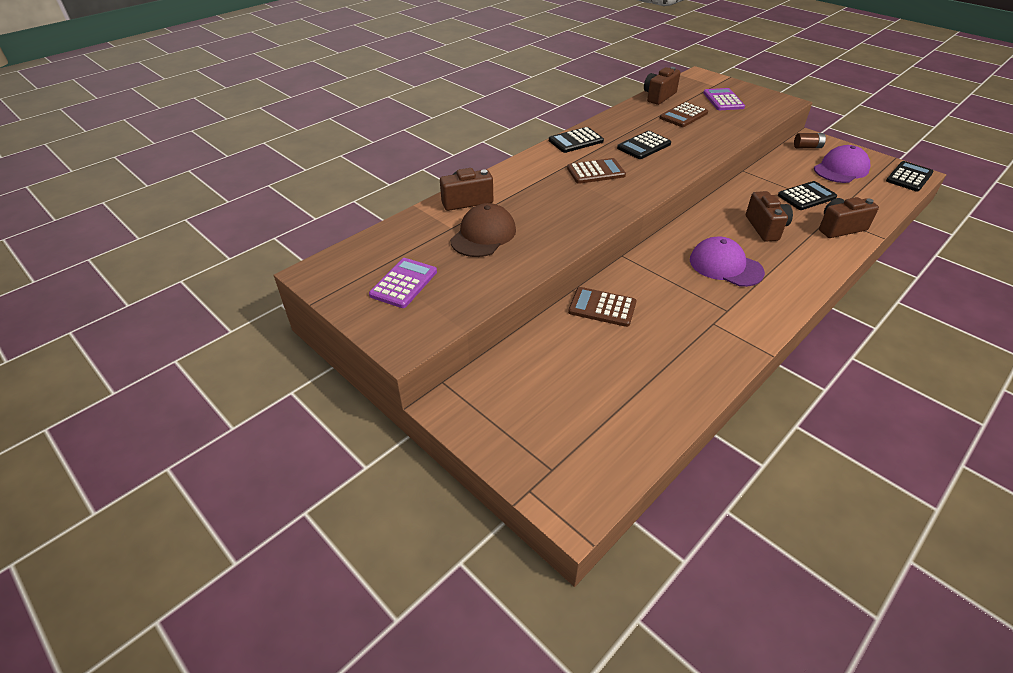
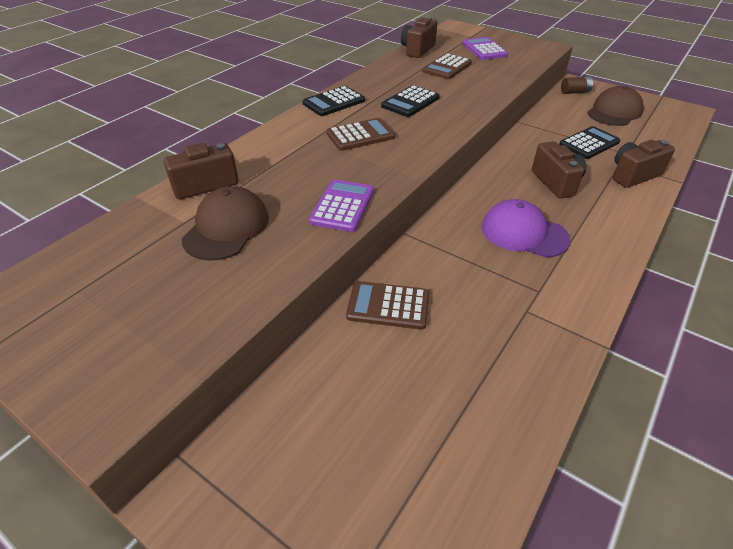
camera: 10 degrees left, 0 degrees up
(403, 283) = (113, 312): purple calculator -> purple calculator (342, 206)
(841, 169) = (614, 112): purple cap -> brown cap
(909, 177) = (682, 114): black calculator -> none

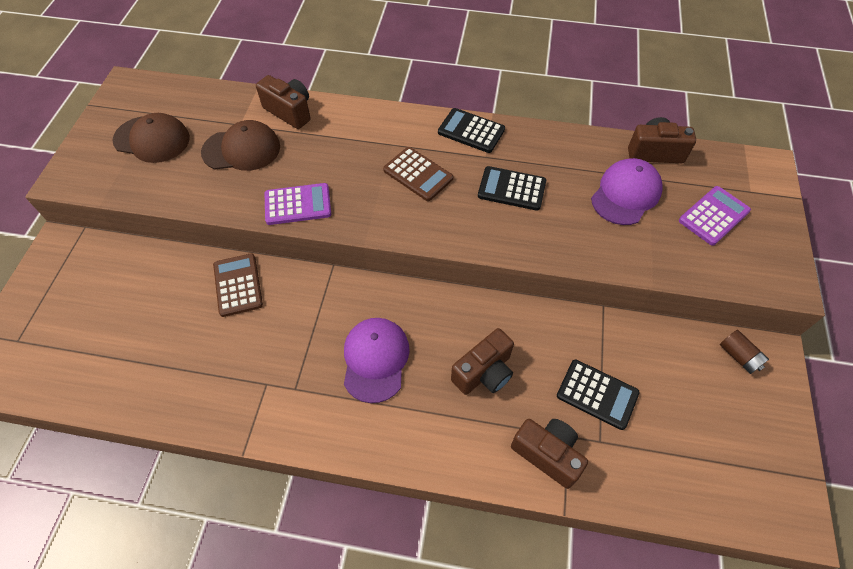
camera: 65 degrees right, 15 degrees up
(447, 67) = (626, 194): brown calculator -> purple cap
(614, 112) = (712, 415): brown cap -> brown cap (152, 139)

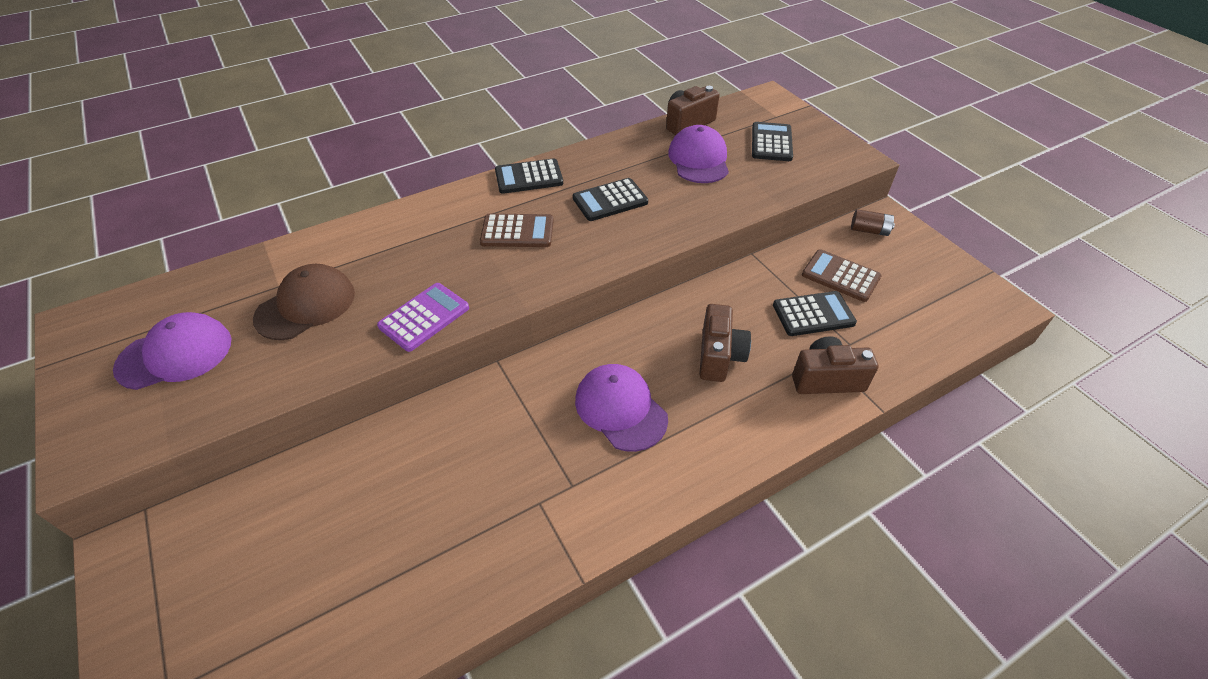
camera: 40 degrees left, 10 degrees down
(152, 139) = (175, 354): brown cap -> purple cap
(238, 285) = (413, 440): brown calculator -> brown calculator (840, 276)
(289, 111) = (327, 247): brown camera -> none
(713, 216) = (771, 142): purple calculator -> black calculator

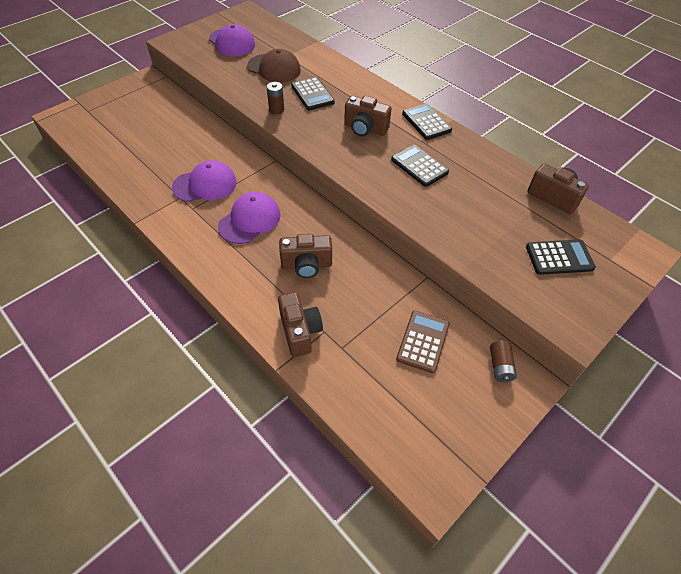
camera: 75 degrees right, 5 degrees up
(424, 317) = (276, 109): purple calculator -> brown battery
(517, 231) = (365, 129): brown calculator -> brown camera
(699, 159) = (501, 210): purple cap -> purple cap (205, 185)
(813, 314) = (368, 322): black calculator -> black calculator (312, 94)

